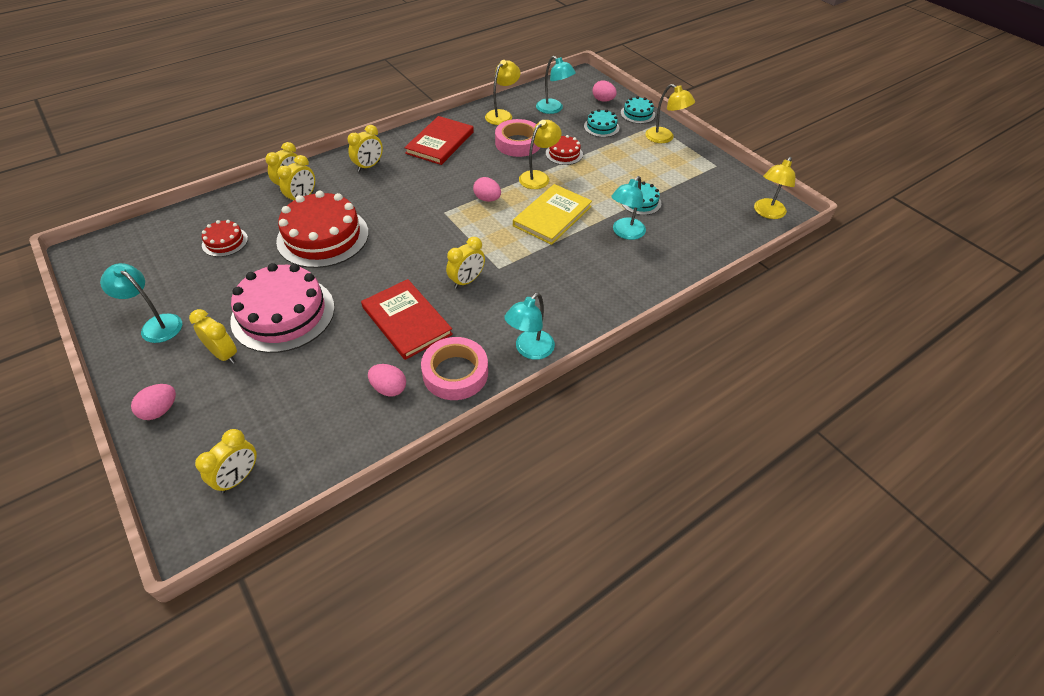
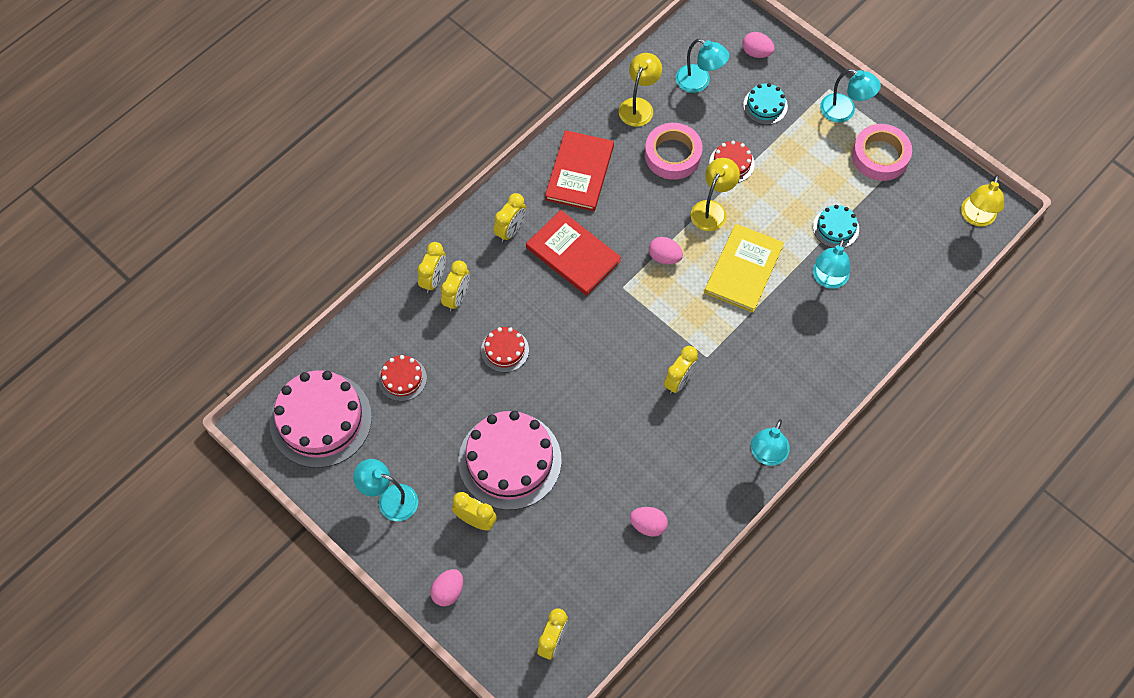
camera: 10 degrees left, 15 degrees up
(137, 258) = (320, 419): none -> pink cake
(323, 237) = (505, 350): red cake -> red cake, size x0.48
(406, 321) = (636, 444): red book -> red book (573, 254)
(455, 373) = (704, 496): pink tape -> pink tape (880, 156)
(637, 114) = (804, 71): turquoise cake -> none
(664, 138) = (844, 111): yellow lamp -> turquoise lamp

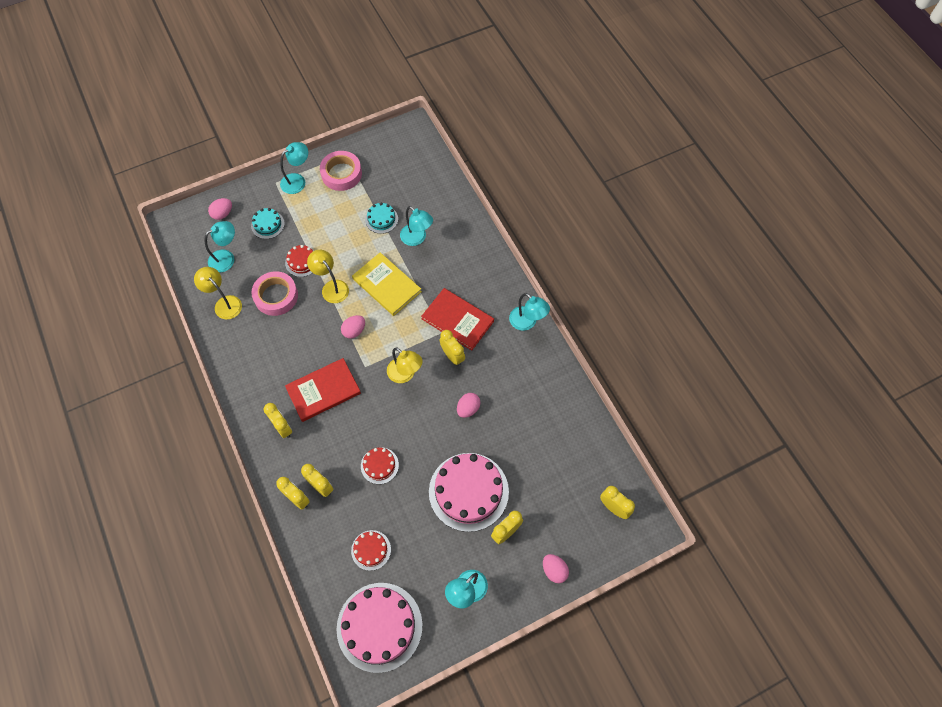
camera: 70 degrees left, 0 degrees up
(579, 172) = (258, 362): red book -> red book (457, 320)
(648, 525) = (550, 414): pink egg -> pink egg (468, 409)
(976, 218) = (411, 140): yellow lamp -> yellow lamp (405, 374)

